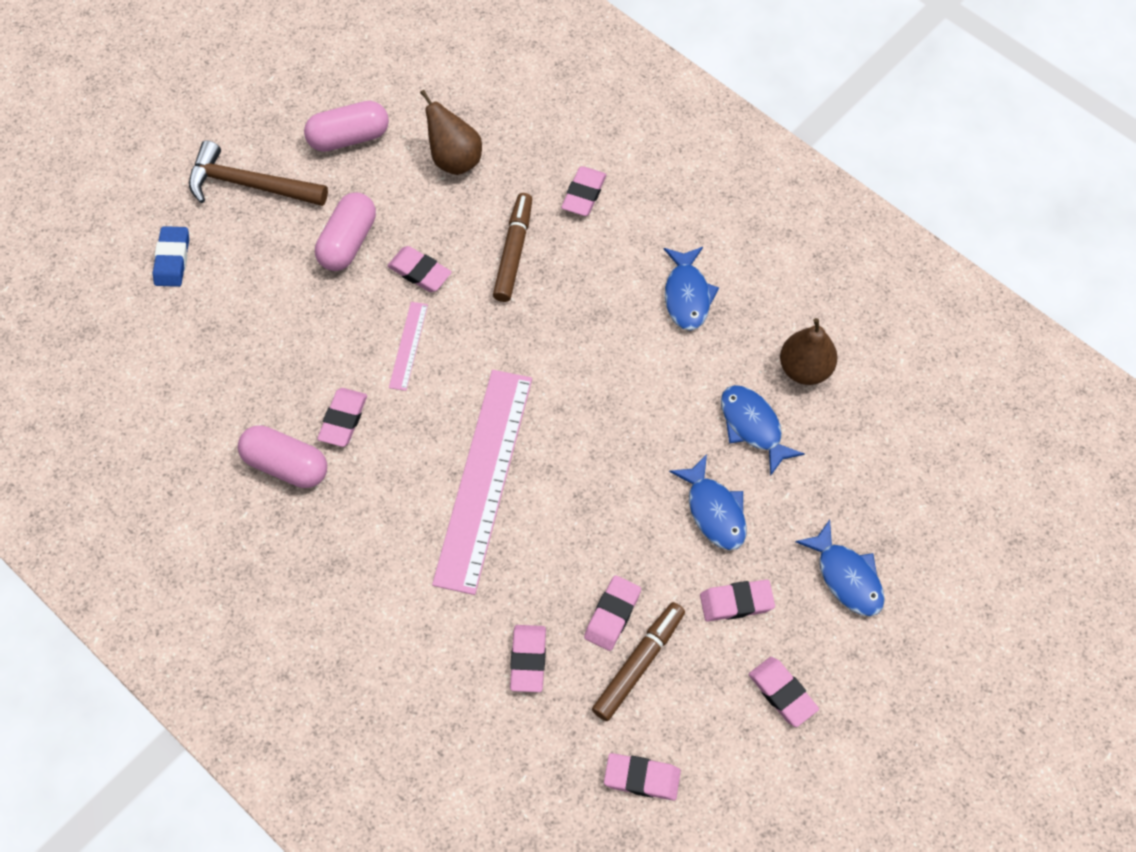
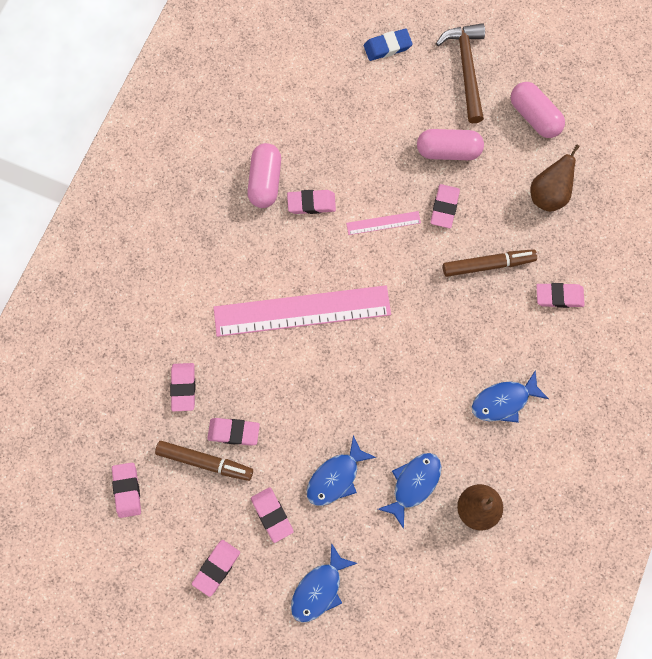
camera: 70 degrees right, 10 degrees up
(528, 660) = (183, 387): pink eraser -> pink eraser turned 75 degrees counterclockwise

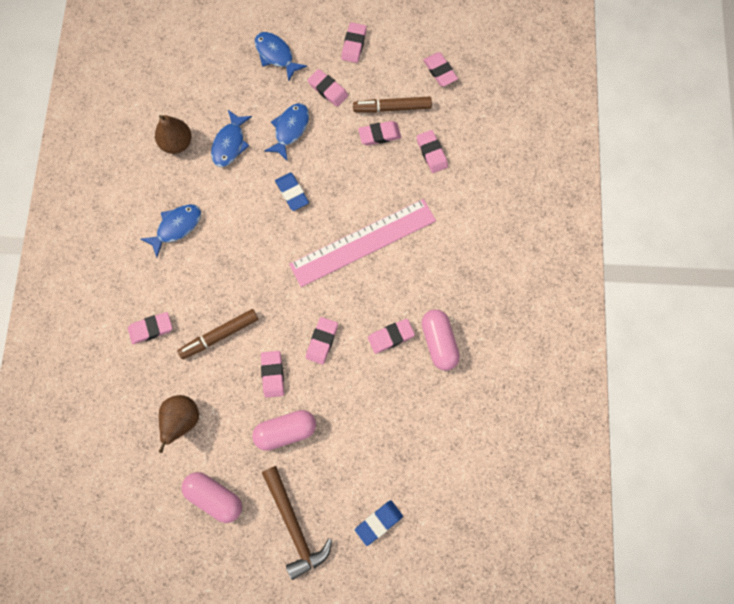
camera: 160 degrees right, 0 degrees up
(319, 589) = (276, 55): blue fish -> blue fish turned 60 degrees counterclockwise
(360, 396) = (292, 193): none -> blue eraser
(383, 223) = (322, 341): pink ruler -> pink eraser

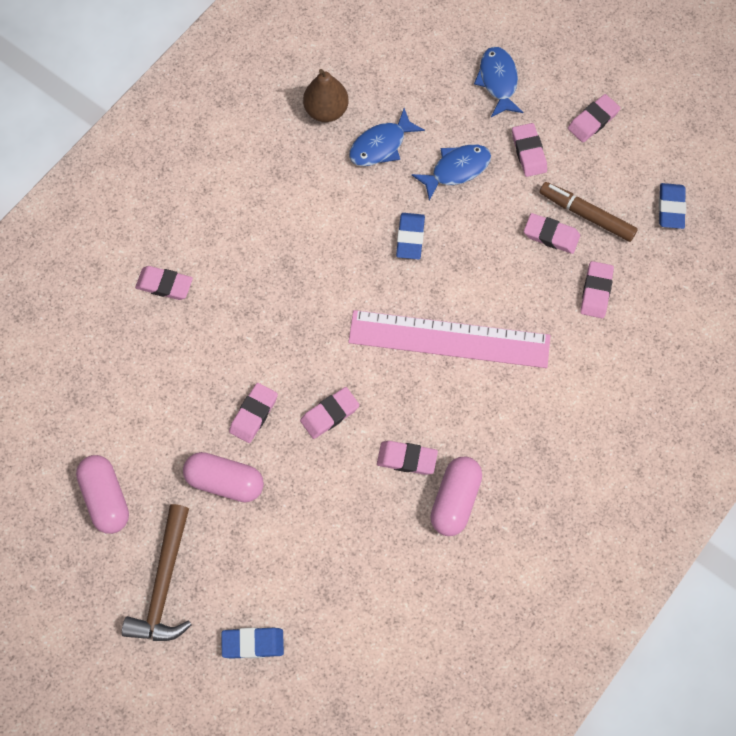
camera: 35 degrees right, 5 degrees down
(176, 227) = (264, 197): blue fish -> none
(182, 420) = (129, 398): brown pear -> none
(219, 335) = (228, 337): brown marker -> none
(440, 71) = (671, 208): pink eraser -> blue eraser

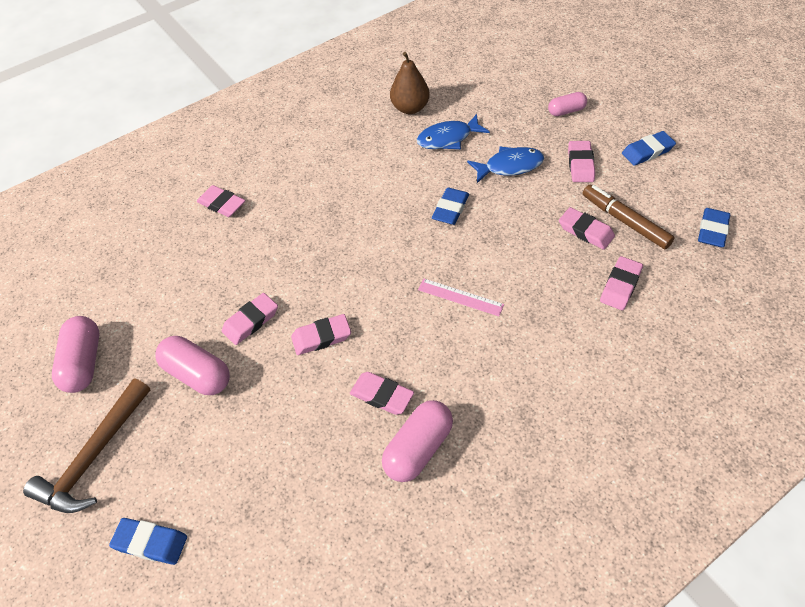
camera: 20 degrees right, 15 degrees down
(449, 339) = (460, 297): pink ruler -> pink ruler, size x0.43
(498, 81) = (566, 111): blue fish -> pink capsule
(593, 120) = (647, 151): pink eraser -> blue eraser

